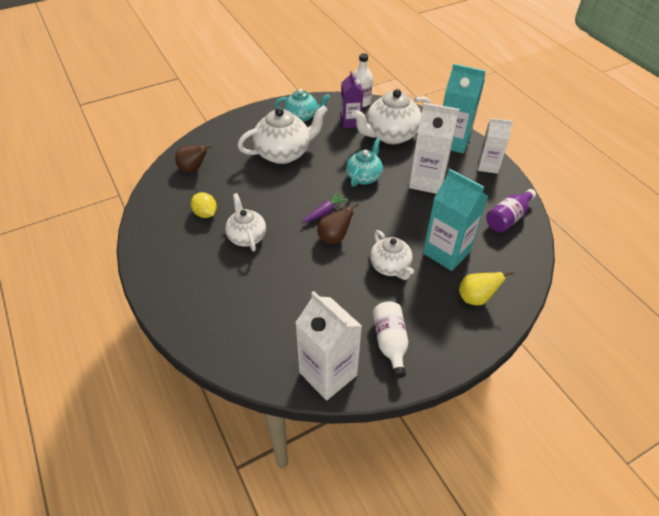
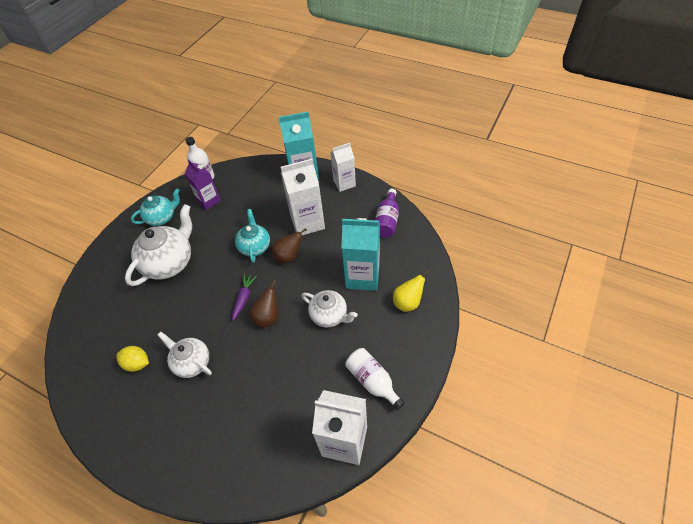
camera: 30 degrees left, 5 degrees up
(193, 169) = (93, 326): brown pear -> brown pear (289, 256)
(390, 135) = (251, 196): white teapot -> none

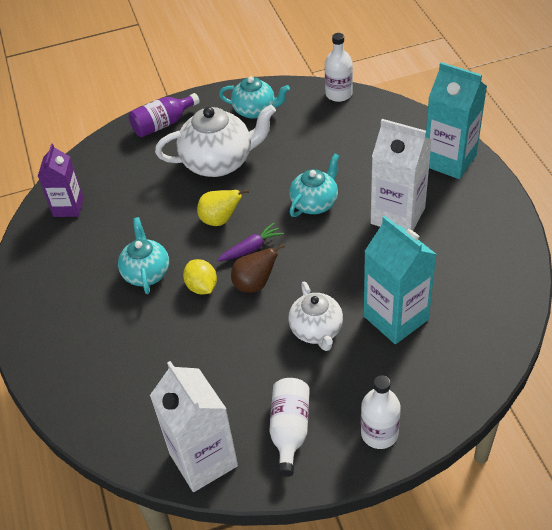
camera: 45 degrees right, 5 degrees down
(137, 363) = (103, 237): yellow lemon -> yellow lemon (202, 287)
(192, 362) = (146, 273): white teapot -> turquoise teapot
(209, 201) = (317, 122): purple carton -> purple carton (68, 207)
(289, 256) = (339, 238): brown pear -> none
(344, 183) = (489, 200): white carton -> none
(387, 221) = (493, 278): purple bottle -> purple bottle (163, 124)
(408, 302) = (416, 384): yellow pear -> yellow pear (220, 220)
(417, 343) = (379, 433): none -> white bottle

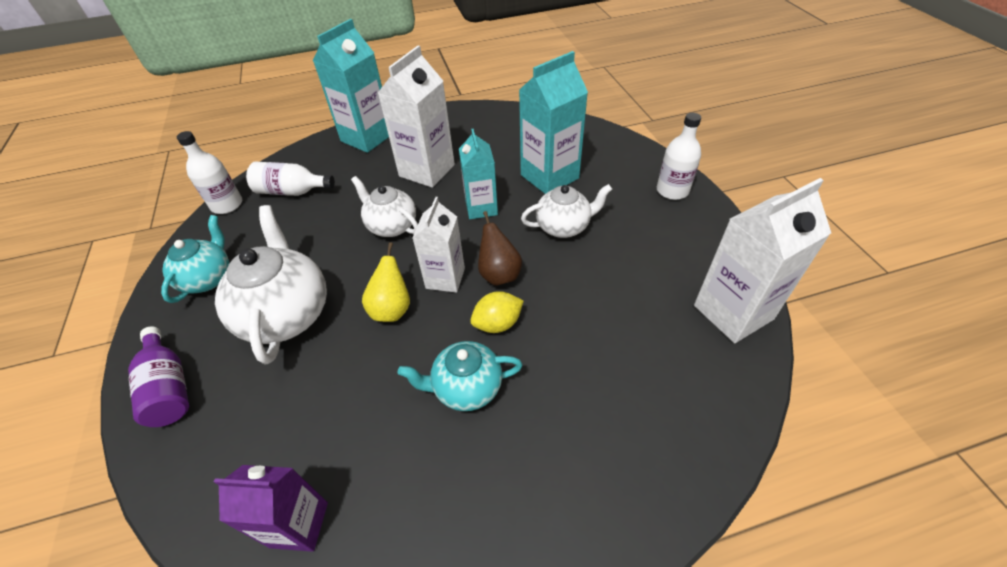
camera: 90 degrees left, 0 degrees up
(251, 248) = (445, 278): purple carrot -> white carton
(290, 430) = (681, 246): white bottle -> white bottle (292, 191)
(315, 203) = (391, 226): turquoise teapot -> white teapot
(342, 264) = (481, 208): none -> turquoise carton

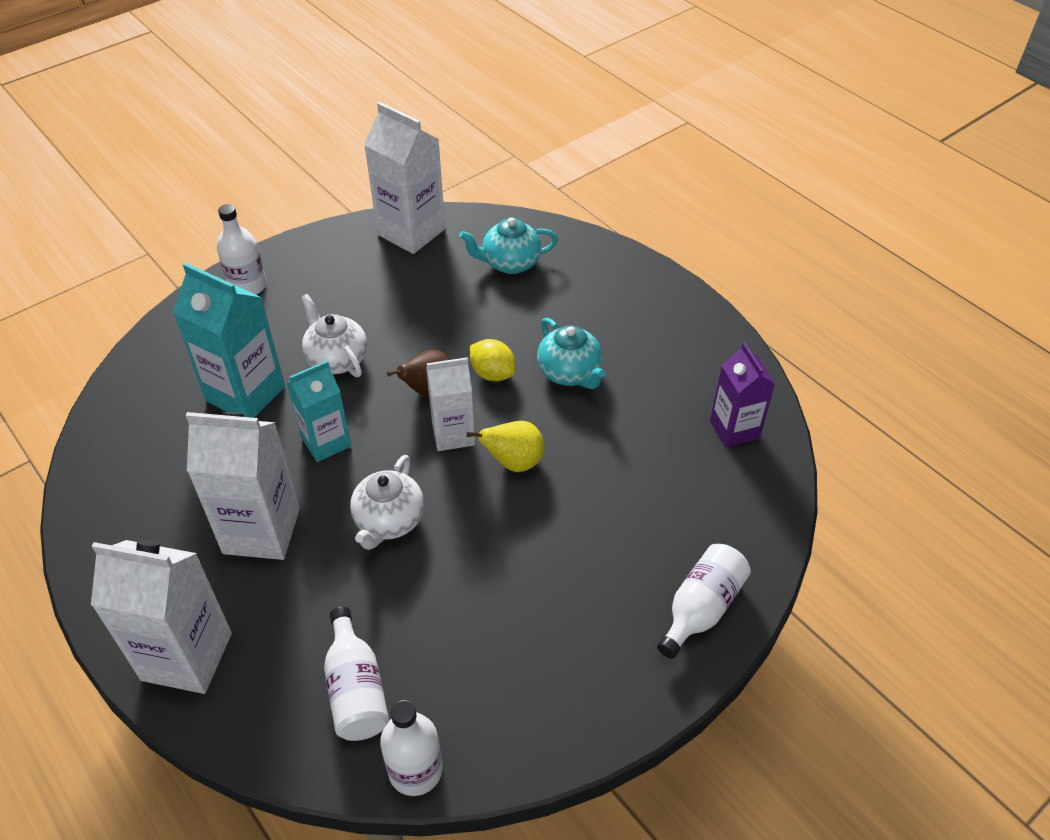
camera: 115 degrees left, 0 degrees up
(169, 388) = (701, 608): purple bottle -> white bottle
(208, 278) = (557, 683): turquoise teapot -> turquoise teapot (510, 263)
(287, 314) = (565, 556): white teapot -> none
(367, 137) = (187, 656): turquoise carton -> white carton

